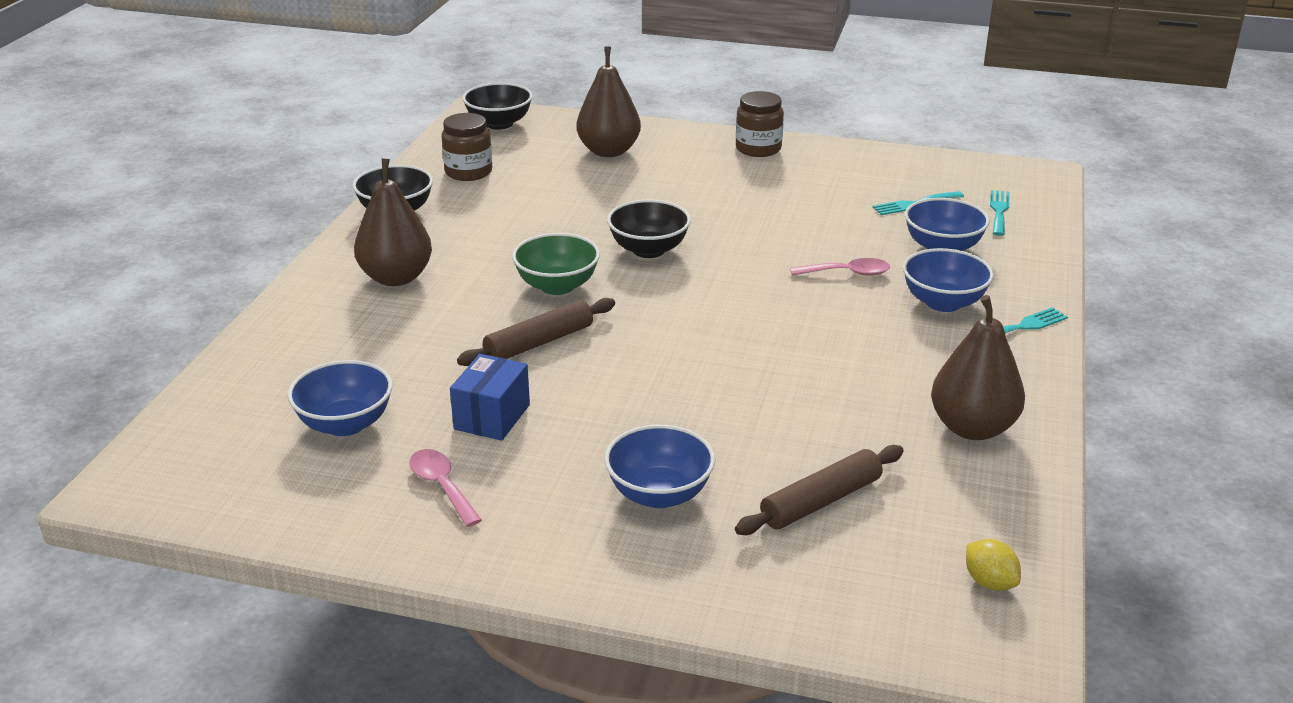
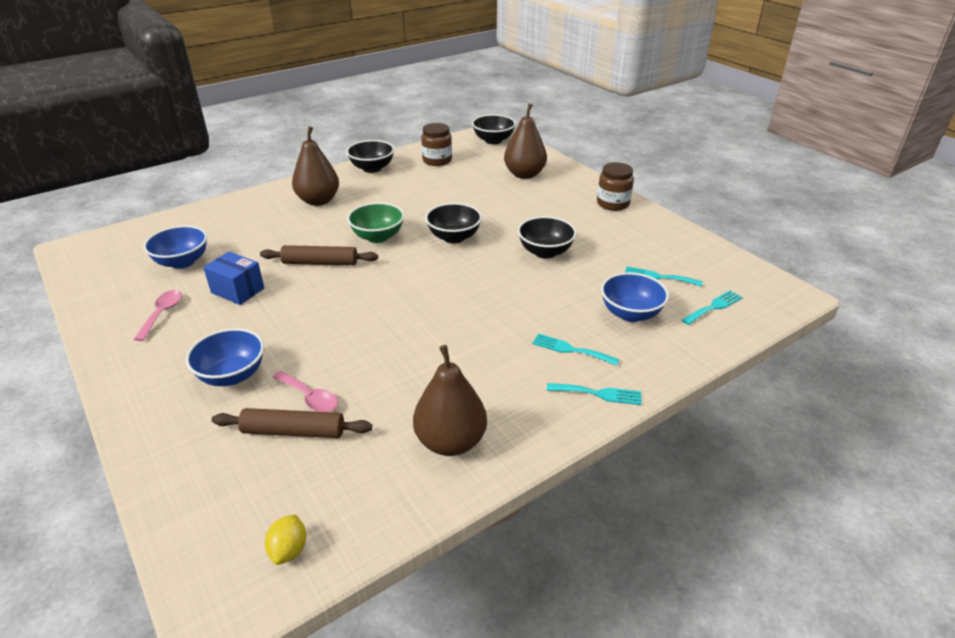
camera: 40 degrees right, 5 degrees up
(492, 417) = (237, 290): blue box -> blue box turned 60 degrees clockwise
(772, 225) = (545, 252): none -> black bowl
(847, 273) = (541, 301): pink spoon -> pink spoon (310, 397)
(943, 302) = (570, 349): blue bowl -> turquoise fork

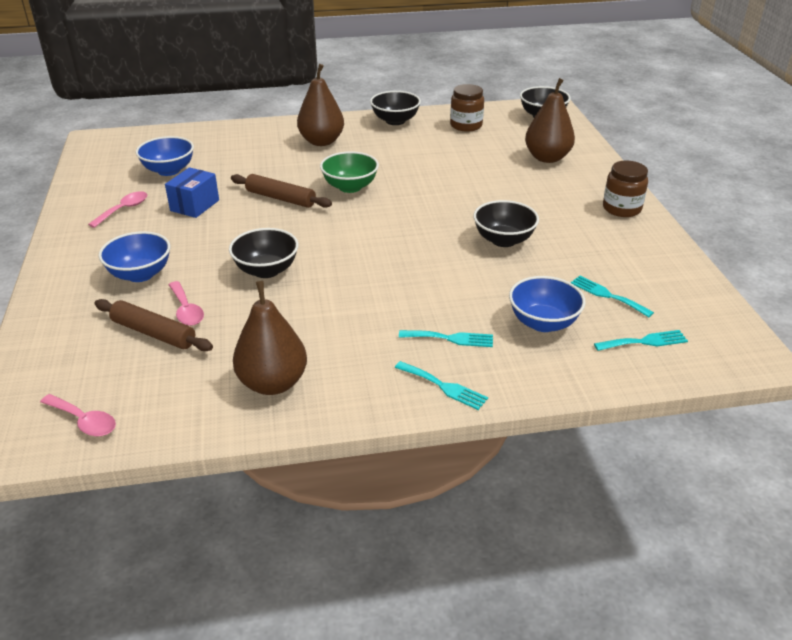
camera: 25 degrees right, 0 degrees up
(237, 290) = (195, 205): blue box -> blue box turned 60 degrees clockwise
(289, 550) = (84, 421): yellow lemon -> pink spoon
(454, 237) = (422, 204): black bowl -> black bowl (266, 270)
(570, 349) = (450, 338): turquoise fork -> turquoise fork turned 135 degrees clockwise

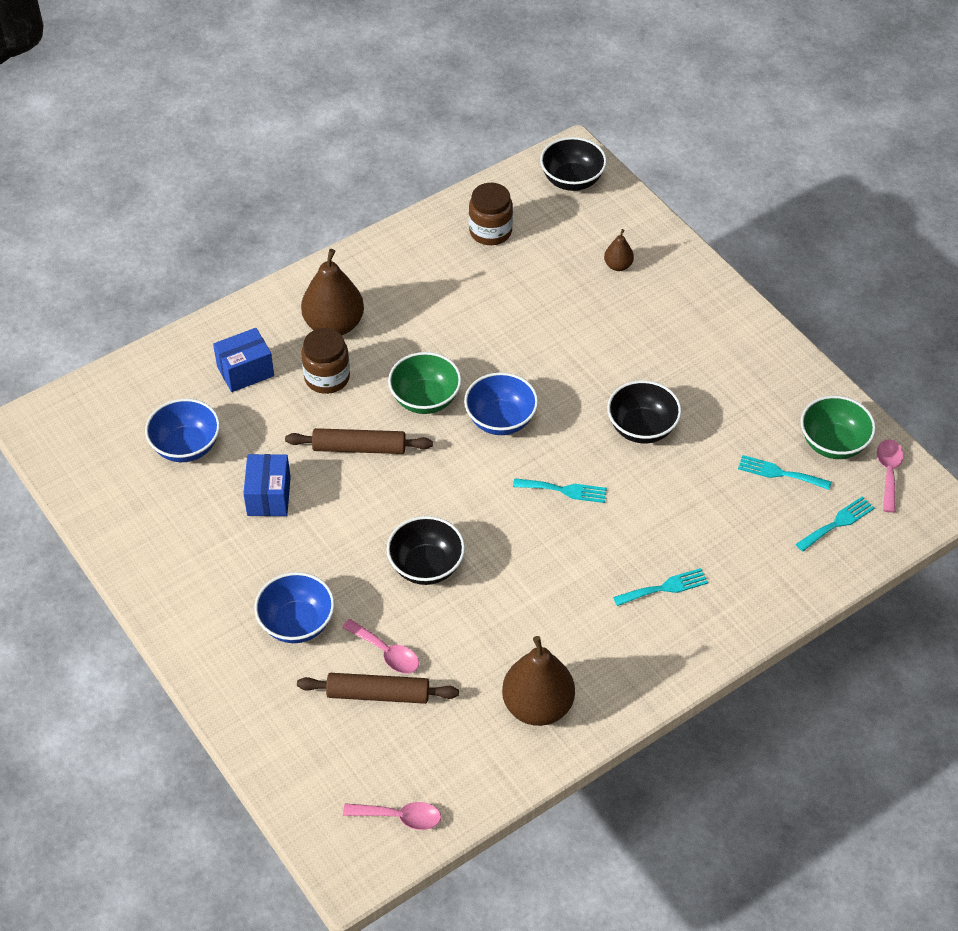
camera: 25 degrees left, 15 degrees up
(124, 209) = (191, 534): pink spoon -> pink spoon (888, 472)
(243, 148) = (245, 371): none -> blue box
(395, 121) = (398, 251): black bowl -> none
(444, 386) = (690, 648): turquoise fork -> turquoise fork (564, 490)
(543, 323) = (738, 534): blue bowl -> blue bowl (500, 420)
(547, 158) = (618, 265): brown pear -> brown pear, size x0.49
(621, 208) = (738, 331): brown jar -> brown jar (327, 377)
(669, 290) = (833, 443): none -> green bowl

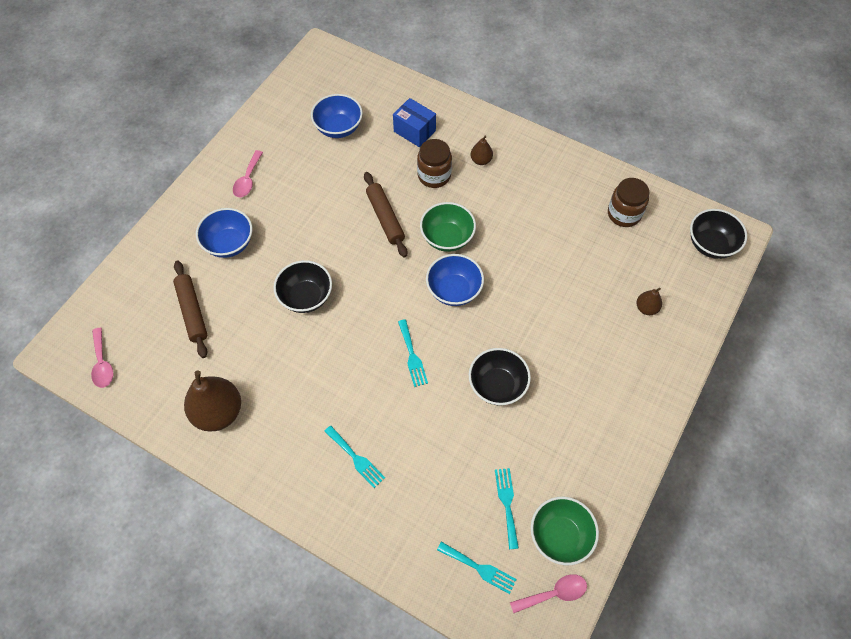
camera: 65 degrees right, 10 degrees up
(269, 496) = (321, 186): blue box -> none
(334, 325) = (481, 160): brown pear -> brown pear, size x0.49
(386, 652) = (226, 303): pink spoon -> pink spoon (248, 180)

